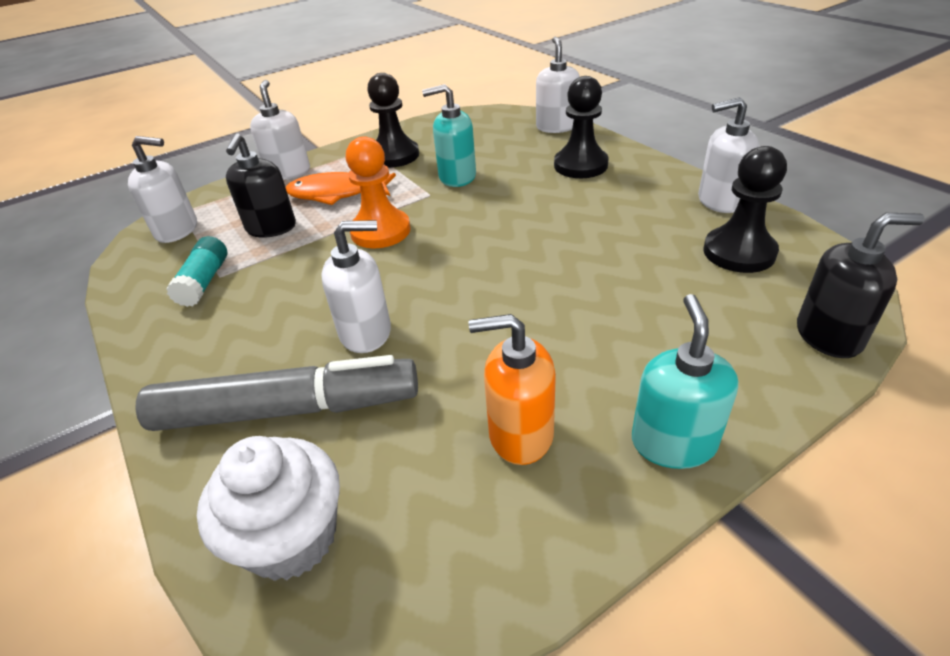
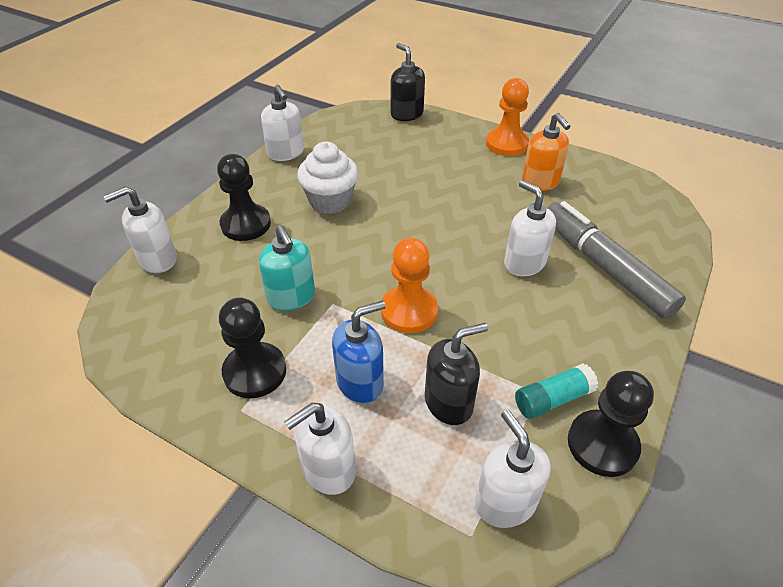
camera: 120 degrees left, 5 degrees up
(291, 537) = (654, 228): white cupcake -> white cupcake (330, 201)
(336, 194) = (360, 382): orange fish -> blue soap dispenser
(673, 442) = (506, 144): turquoise soap dispenser -> orange pawn
(739, 252) = (347, 141): black pawn -> black pawn (602, 444)

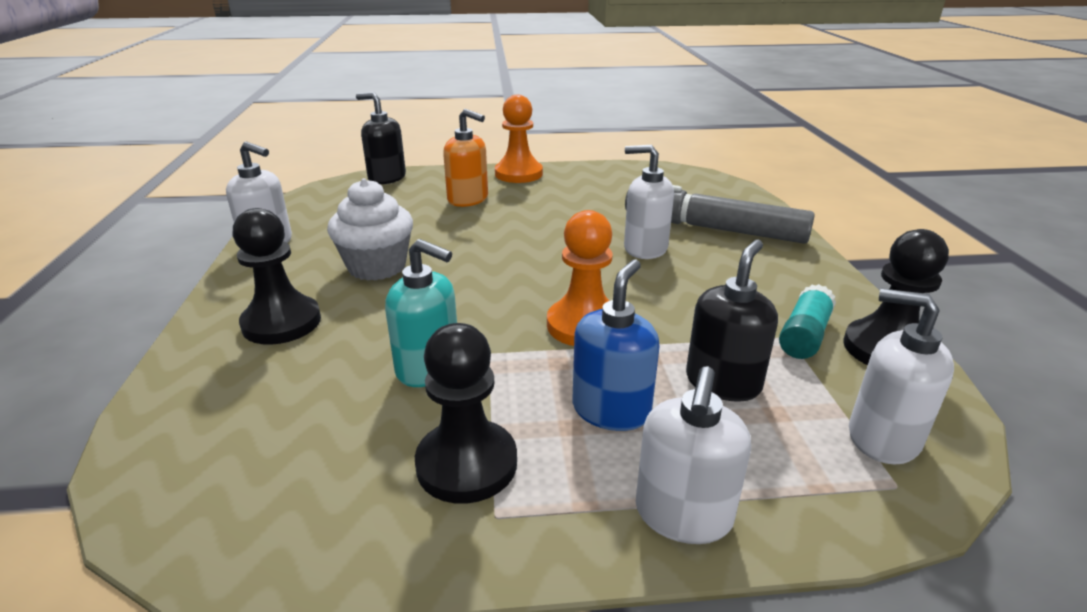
camera: 35 degrees left, 15 degrees down
(157, 259) = (170, 408): white soap dispenser -> none
(540, 182) = (584, 191): orange soap dispenser -> orange soap dispenser (468, 199)

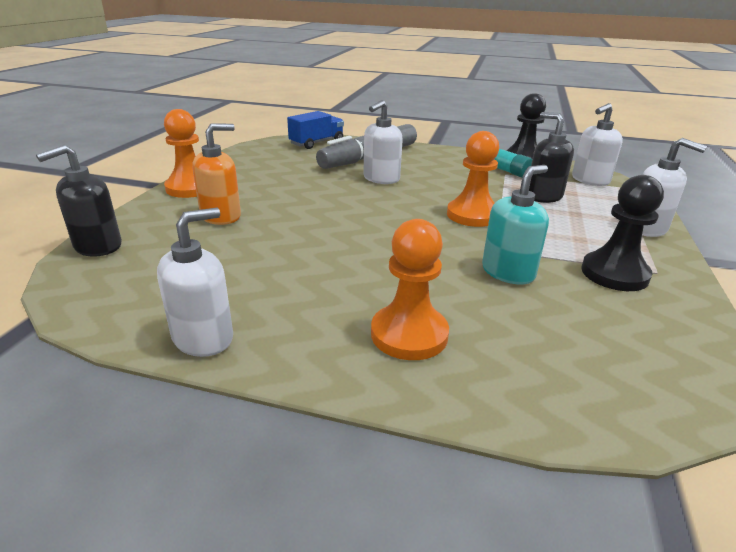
camera: 70 degrees left, 0 degrees up
(282, 323) = (409, 334): black pawn -> orange pawn
(377, 267) = (328, 275): white cupcake -> none
(611, 410) = (564, 226): blue soap dispenser -> none
(720, 192) = (316, 143): none -> blue truck

